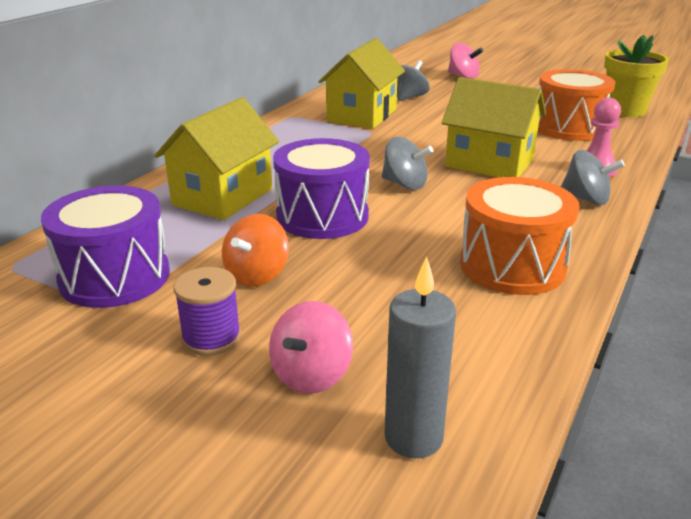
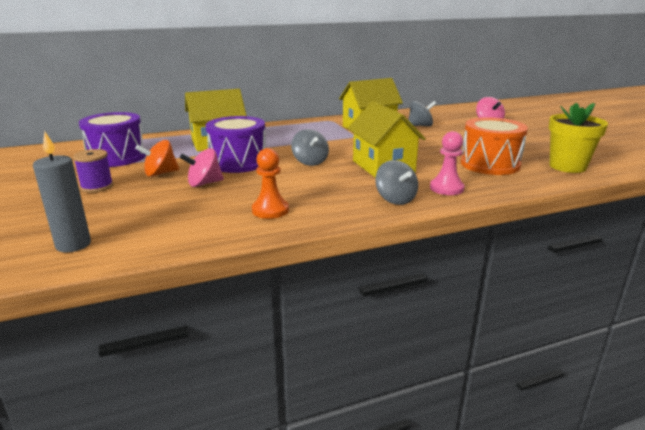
camera: 40 degrees right, 5 degrees down
(311, 375) = (95, 211): pink spinning top -> pink spinning top (204, 184)
(512, 266) = (270, 210): orange drum -> orange pawn

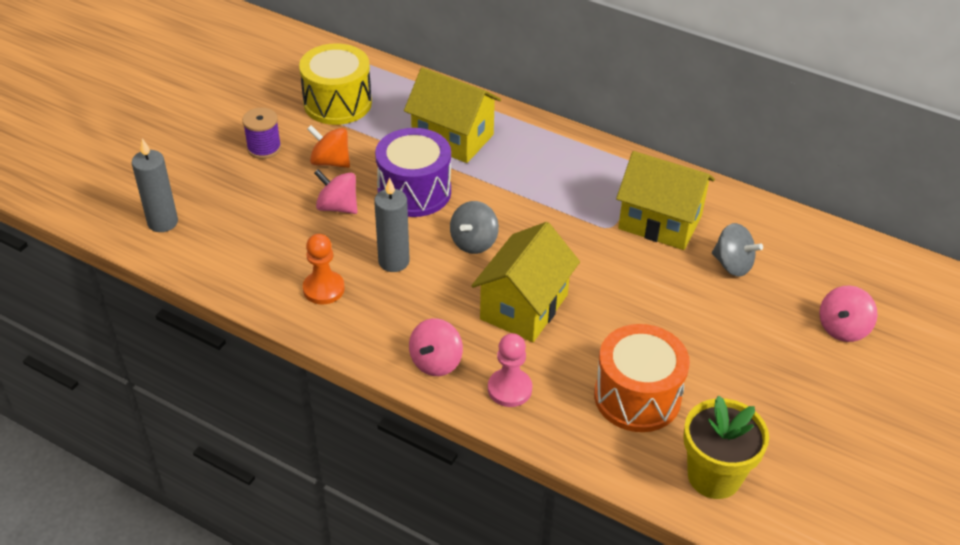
camera: 50 degrees right, 20 degrees up
(117, 157) = (337, 103): purple drum -> yellow drum
(286, 184) = (394, 261): none -> grey candle
(395, 199) = (436, 362): grey spinning top -> pink spinning top

